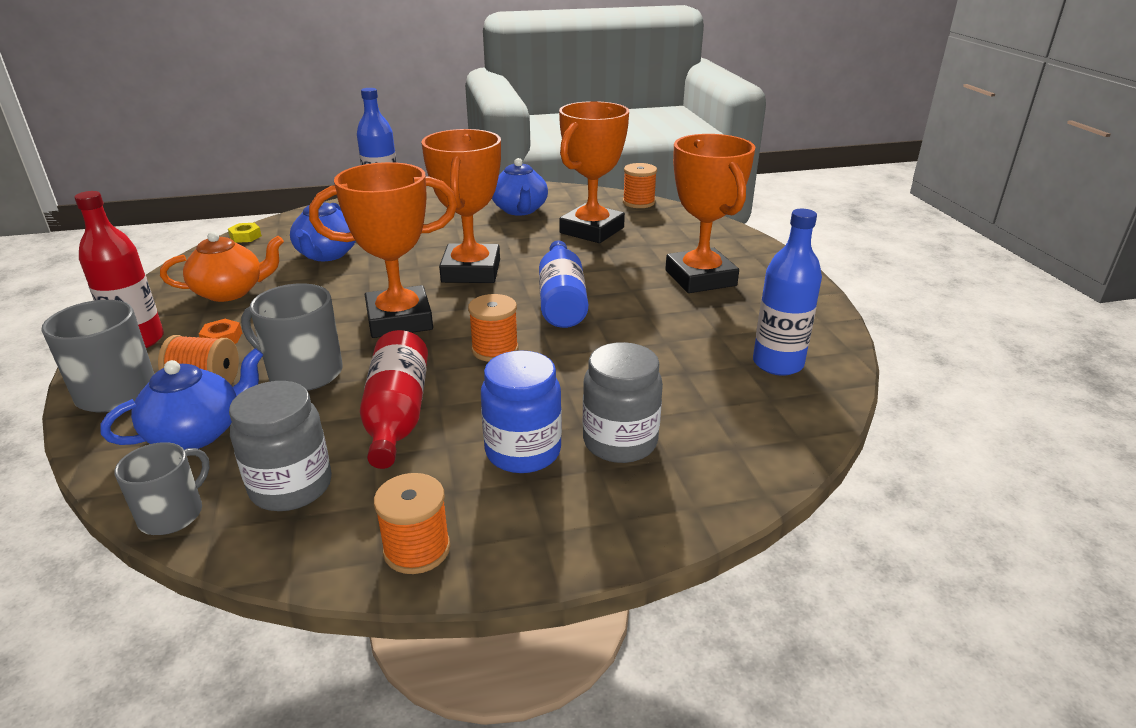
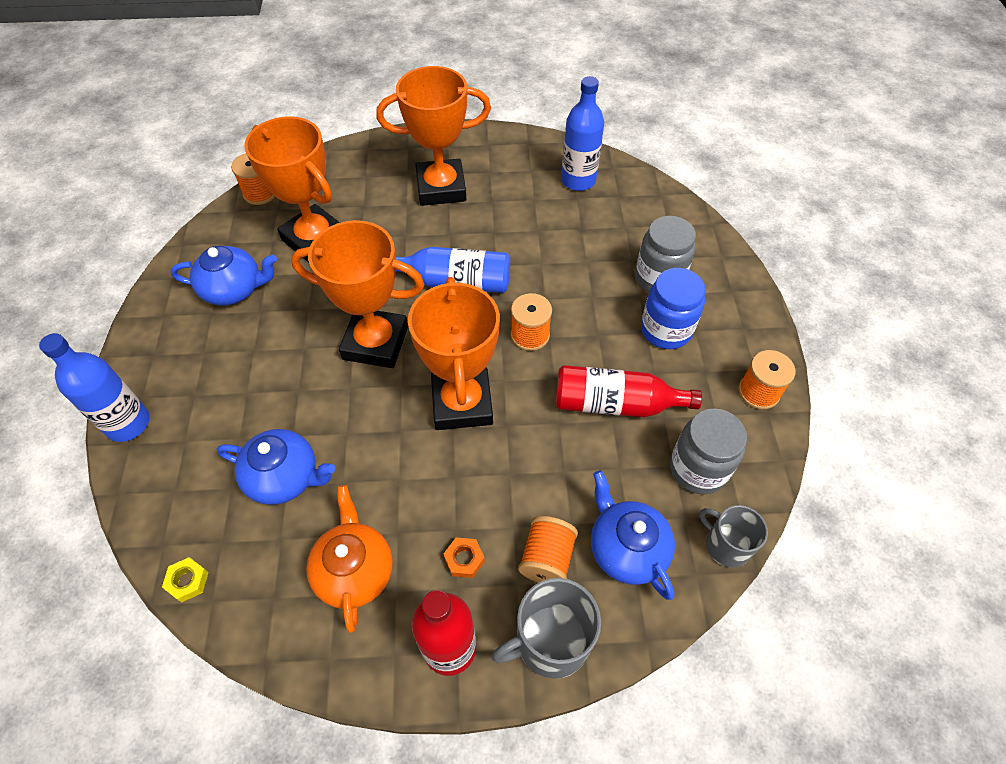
camera: 80 degrees left, 25 degrees up
(303, 373) = (543, 476): grey mug -> none

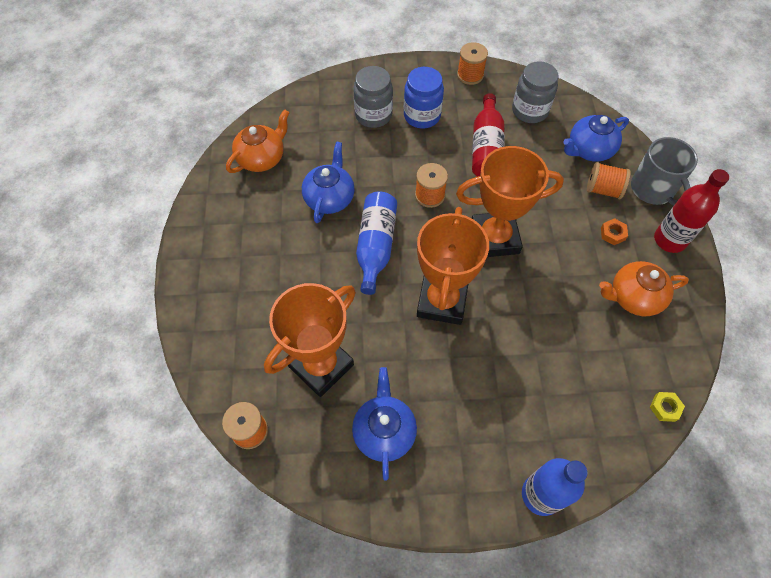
camera: 90 degrees left, 5 degrees up
(284, 477) = (572, 353): blue teapot -> blue teapot (330, 198)
(441, 188) = (260, 261): orange trophy -> none
(578, 180) = (262, 158): blue bottle -> orange teapot
(726, 545) = (577, 104): grey mug -> none

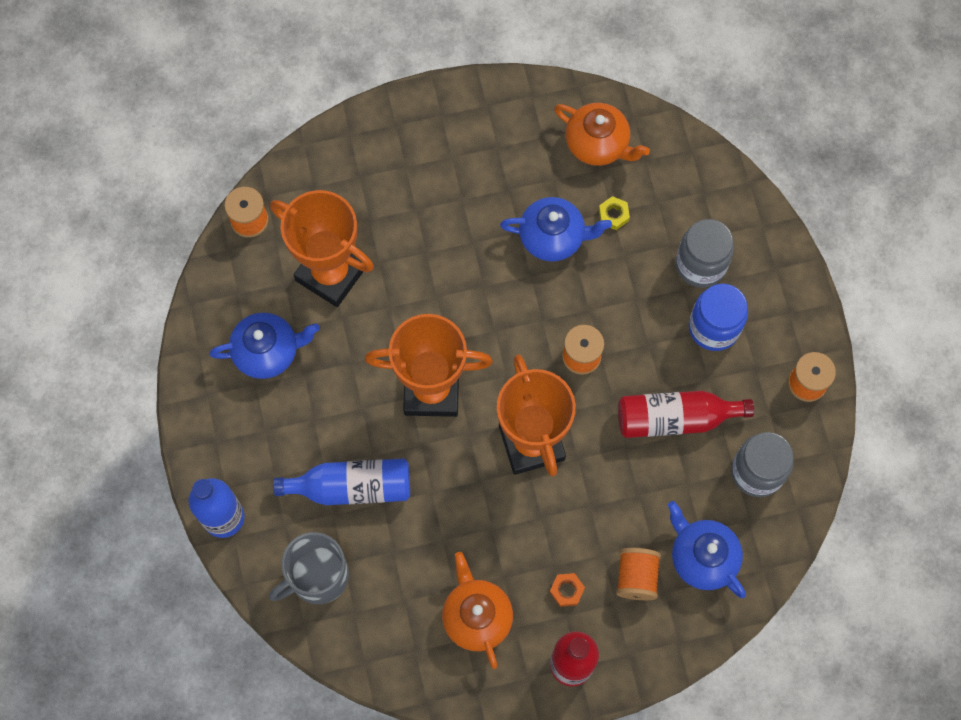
camera: 80 degrees right, 10 degrees up
(375, 246) = (493, 304): blue bottle -> blue bottle (352, 487)
(653, 189) = (651, 645): grey mug -> grey mug (317, 576)
(665, 408) = (338, 650): yellow nut -> yellow nut (613, 215)

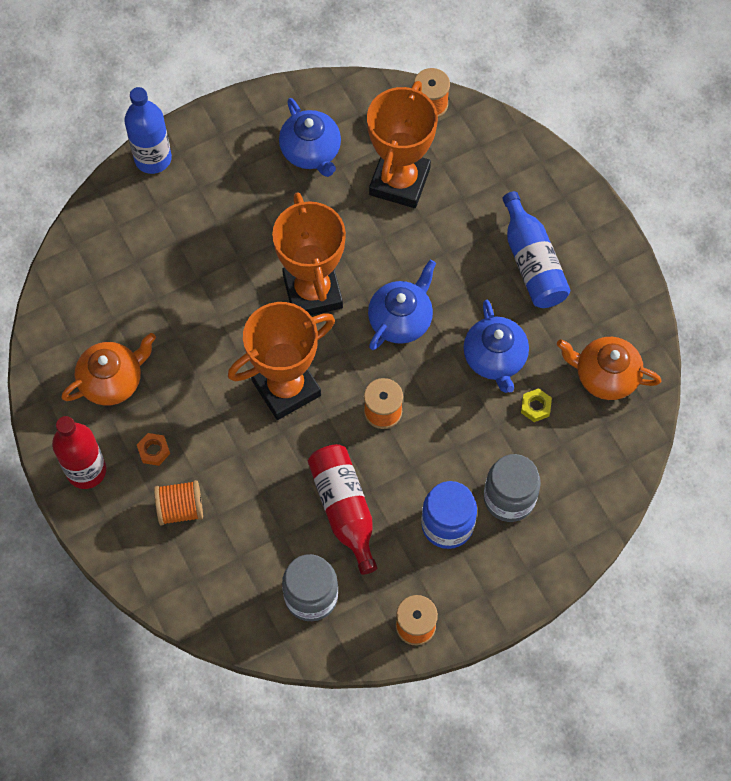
camera: 75 degrees right, 5 degrees down
(317, 576) = (118, 244): grey mug -> none
(352, 487) = (205, 250): blue bottle -> blue bottle (532, 262)
(598, 144) = (605, 376): orange teapot -> orange teapot turned 90 degrees clockwise
(702, 557) = (214, 564): blue teapot -> blue teapot (401, 319)

